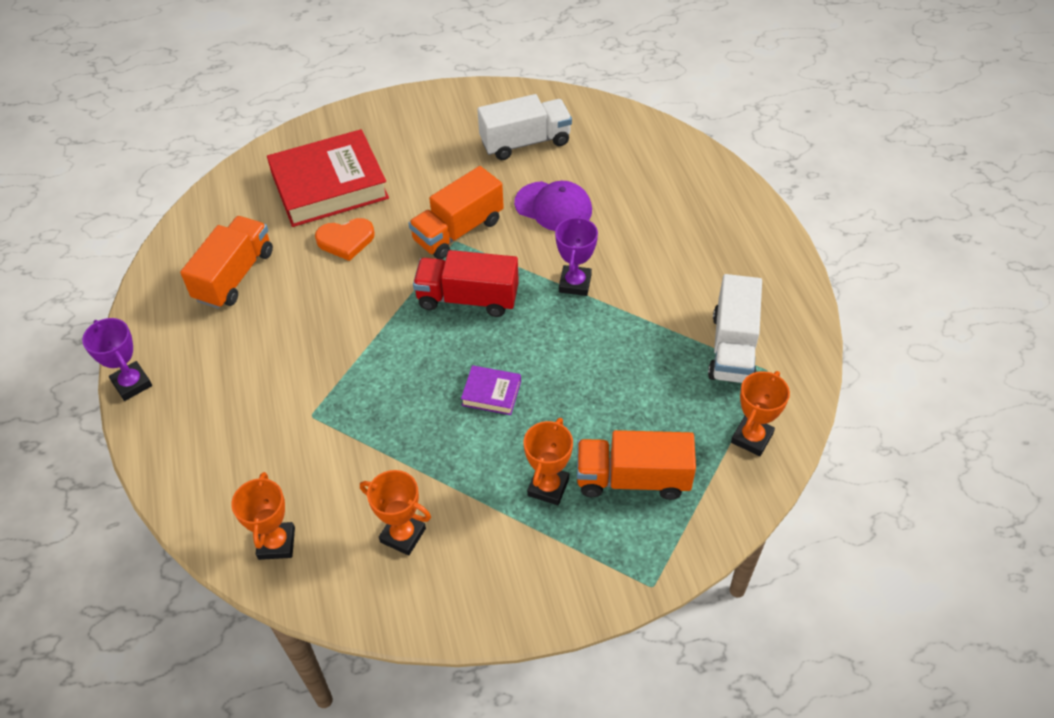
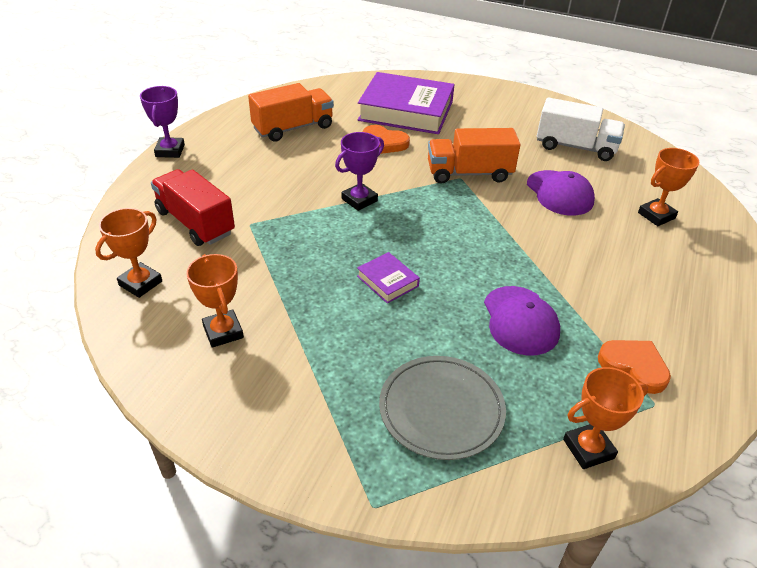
camera: 35 degrees right, 10 degrees down
(329, 186) = (406, 111): red book -> purple book
(468, 298) = (433, 215): red truck -> red truck (195, 223)
(548, 487) = (364, 370): orange trophy -> orange trophy (656, 215)
(575, 283) = (529, 247): purple trophy -> purple trophy (359, 200)
(625, 361) = (520, 320): none -> purple cap
(632, 478) = (441, 409): orange truck -> grey plate
(732, 348) = (634, 366): white truck -> orange heart

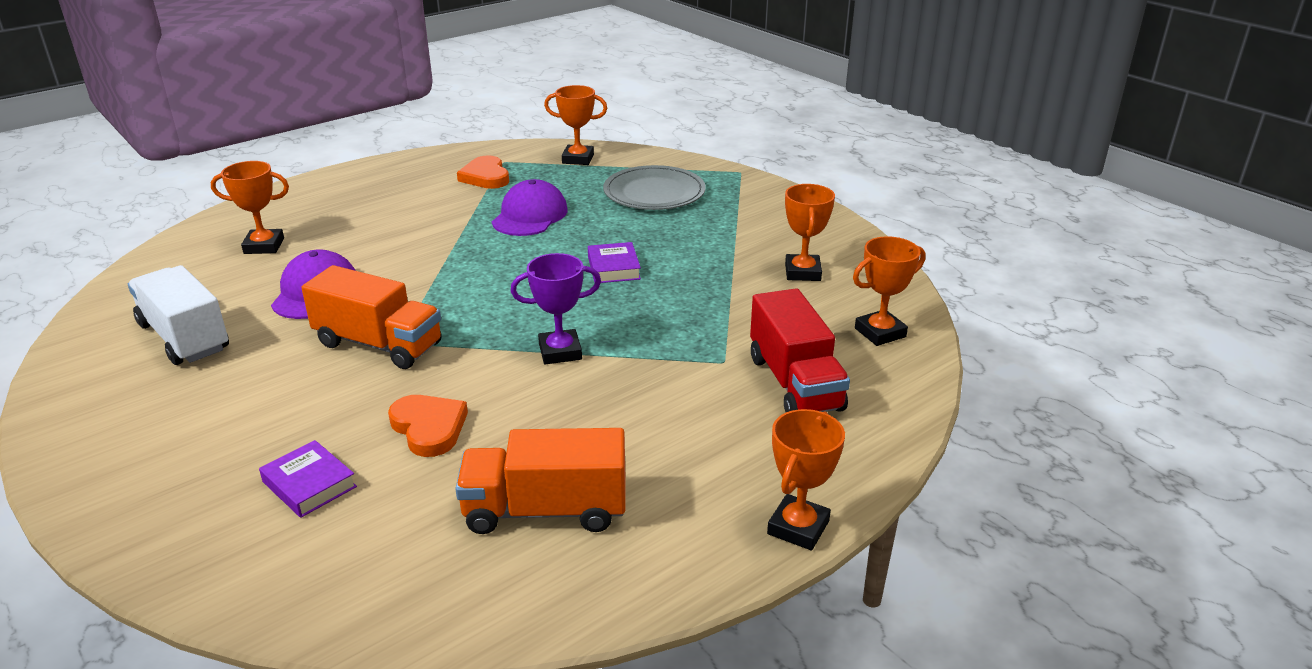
camera: 150 degrees left, 10 degrees down
(170, 151) = (798, 527): purple trophy -> orange trophy
(406, 111) = (309, 484): purple book -> purple book, size x0.44

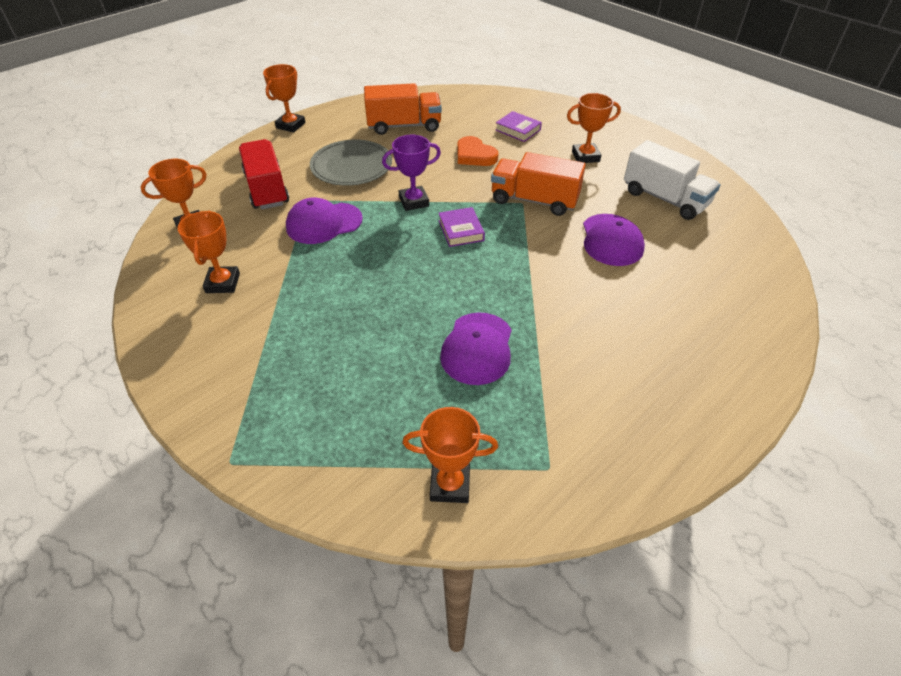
camera: 175 degrees right, 15 degrees up
(264, 246) = (700, 287): orange trophy -> orange trophy (585, 156)
(486, 177) = (556, 426): orange heart -> none
(613, 268) = (384, 279): purple book -> purple book (461, 230)
(654, 193) = (345, 403): grey plate -> grey plate (351, 166)
(693, 329) = (324, 223): none -> purple cap

